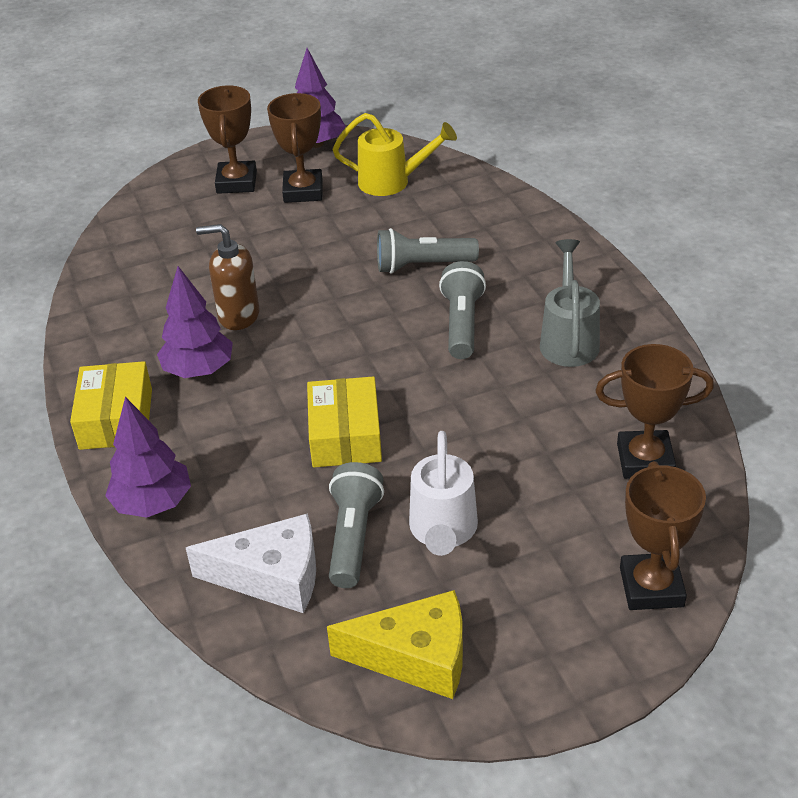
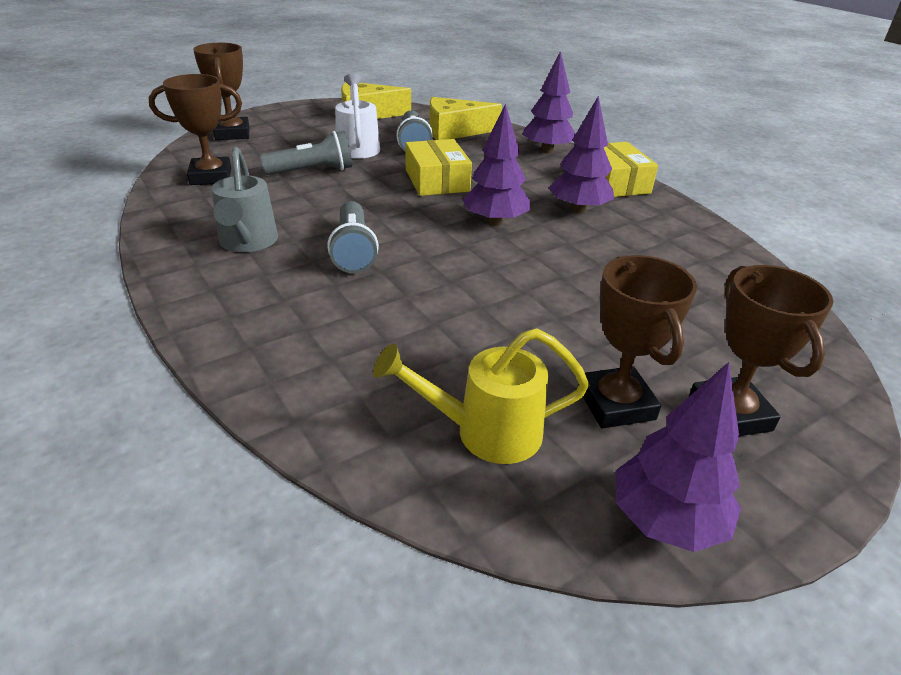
camera: 165 degrees right, 5 degrees down
(238, 315) = (578, 248): brown soap dispenser -> none
(272, 577) = (454, 131): white cheese -> yellow cheese
(304, 356) = (495, 222): none -> purple tree
(422, 265) = (405, 304): grey flashlight -> grey flashlight (312, 171)

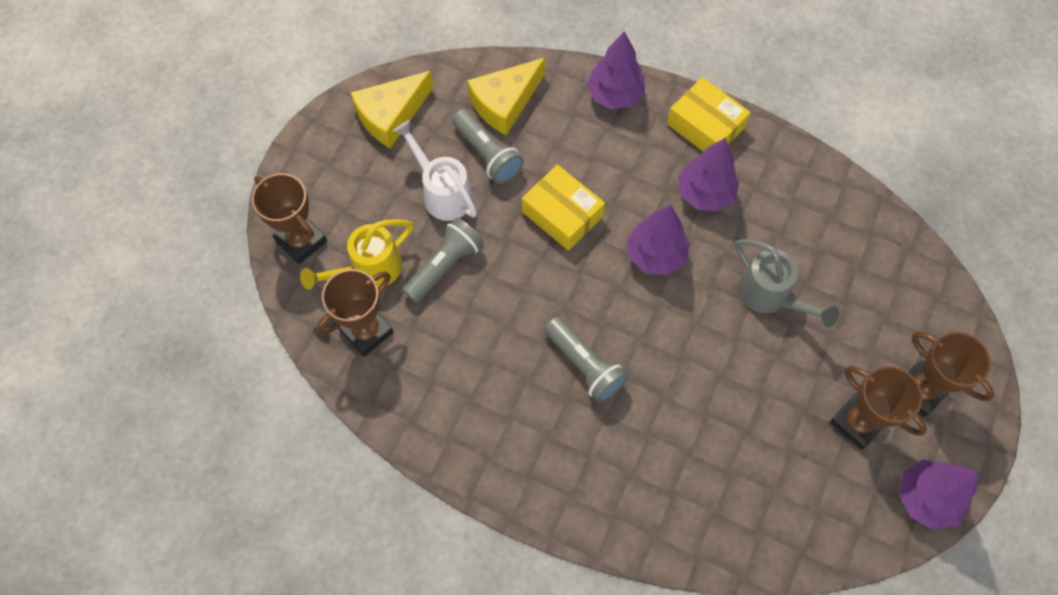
camera: 30 degrees left, 30 degrees up
(247, 243) = (498, 407): grey watering can -> grey watering can (769, 296)
(486, 432) = (804, 494): yellow watering can -> yellow watering can (369, 269)

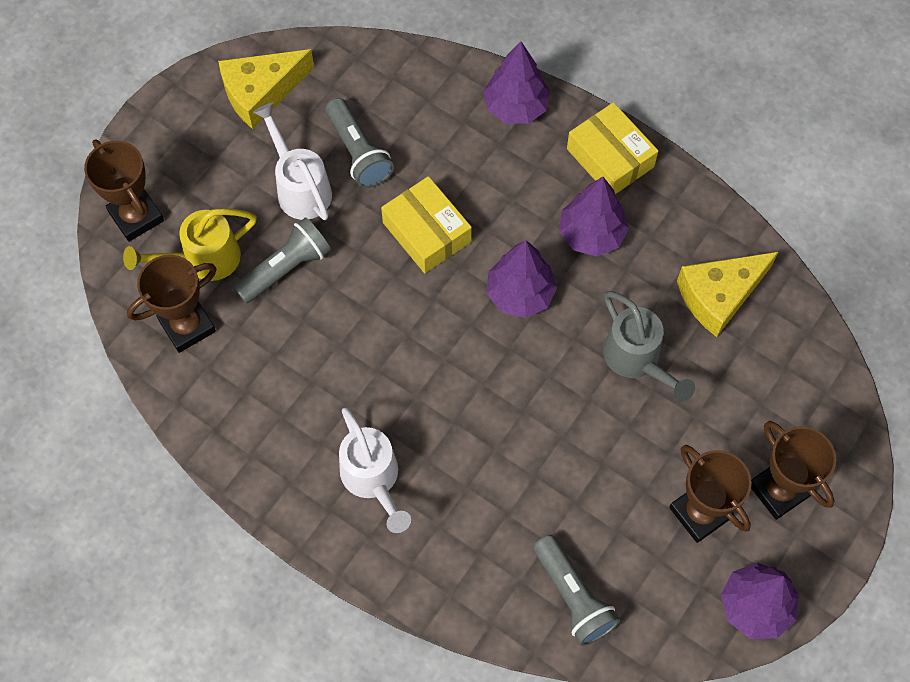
camera: 10 degrees right, 0 degrees up
(504, 103) = (390, 97): yellow cheese -> yellow cheese (719, 296)
(563, 442) = (373, 479): none -> white watering can
(584, 365) = (414, 401): grey flashlight -> grey flashlight (573, 596)

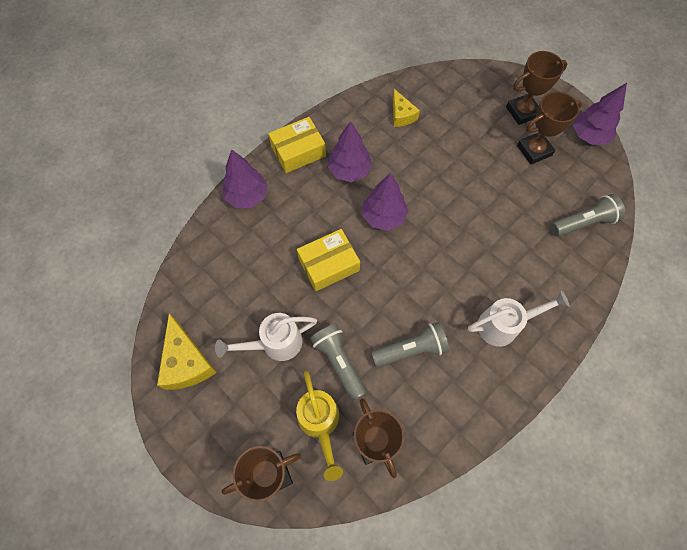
camera: 80 degrees left, 0 degrees up
(358, 152) = (256, 299): grey flashlight -> grey flashlight (411, 350)
(636, 359) = (437, 163): grey watering can -> none
(719, 296) = (401, 115): yellow cheese -> yellow cheese, size x0.63

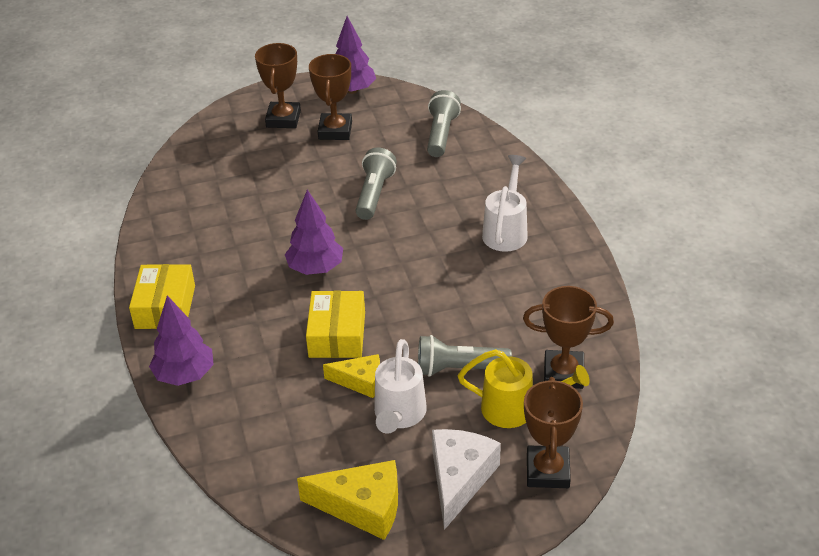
camera: 60 degrees left, 25 degrees down
(237, 414) = (459, 479): none -> white cheese
(349, 171) = (232, 273): purple tree -> none
(401, 115) = (200, 205): yellow cheese -> yellow cheese (360, 381)
(411, 350) = (484, 307): grey flashlight -> grey flashlight (374, 194)

